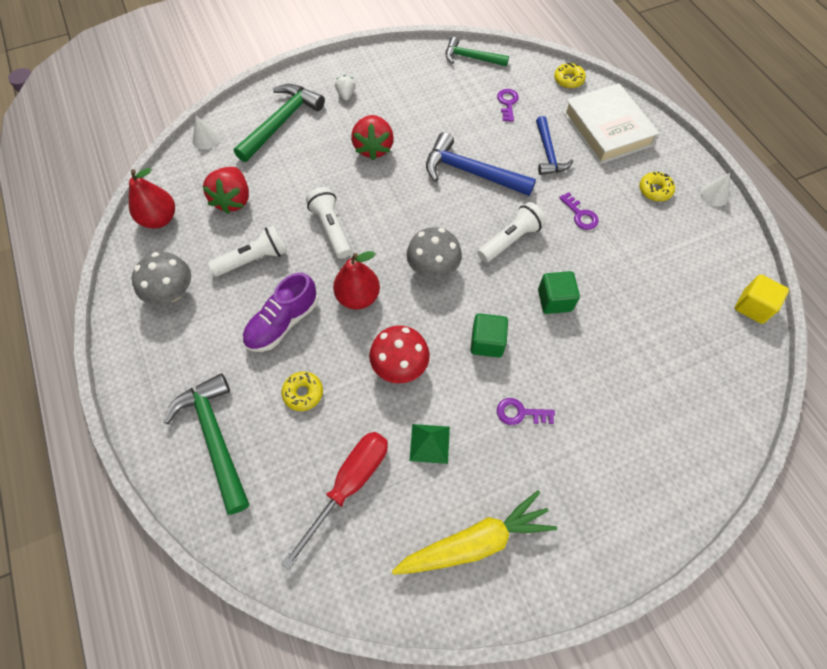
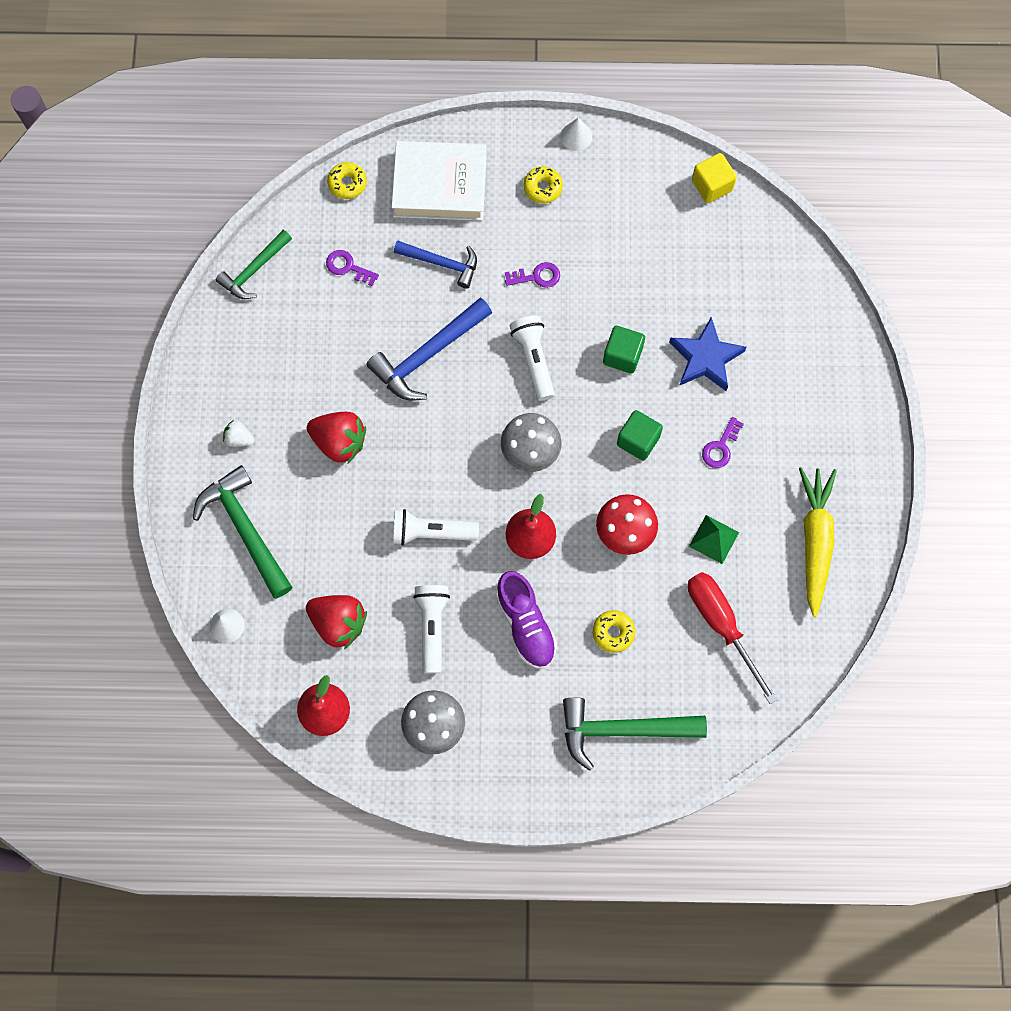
camera: 65 degrees left, 10 degrees up
(594, 366) = (705, 358): none -> blue star

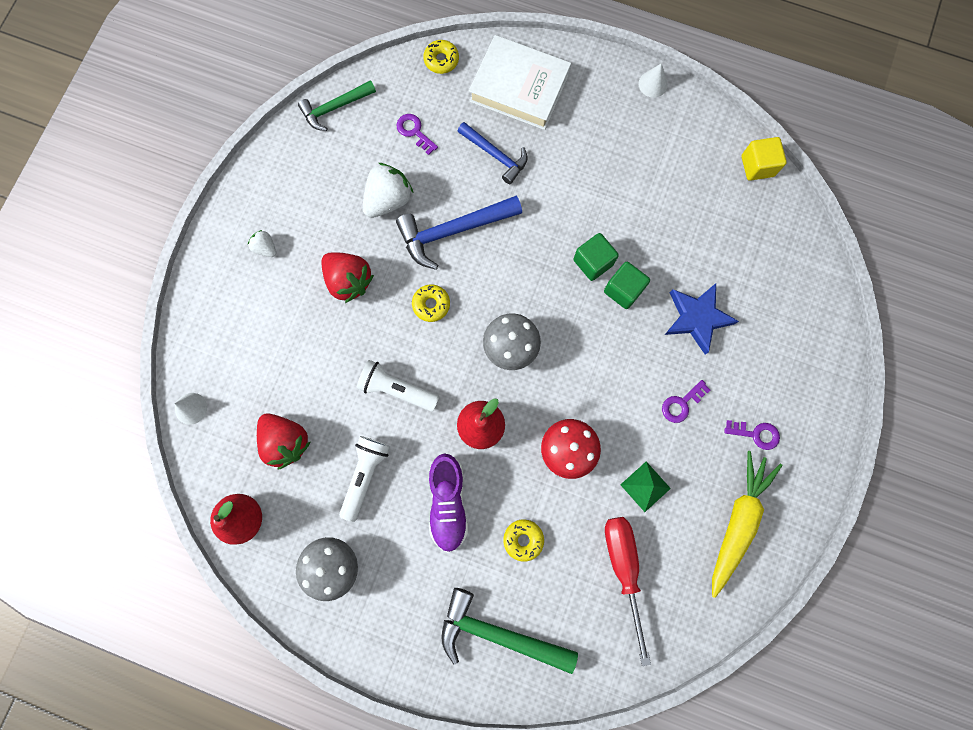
camera: 20 degrees right, 5 degrees up
(245, 529) = (240, 329): green hammer -> none
(348, 346) = (388, 200): none -> white strawberry
(533, 360) = (543, 267): white flashlight -> none
(537, 276) = (573, 194): purple key -> purple key (756, 434)
(542, 188) = (607, 119): yellow donut -> yellow donut (431, 304)
(638, 440) = (609, 371): green cube -> green cube (593, 262)

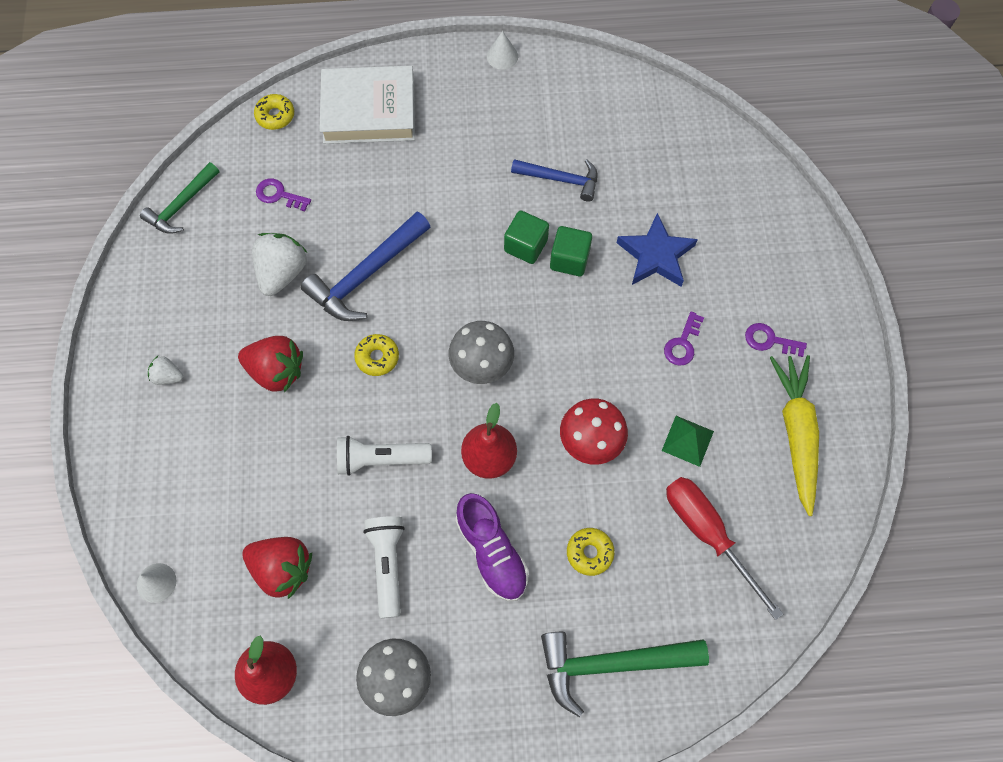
camera: 25 degrees left, 10 degrees down
(495, 155) = (375, 184): blue hammer -> blue hammer (560, 179)
(756, 434) = (769, 340): purple key -> purple key turned 150 degrees counterclockwise
(757, 166) = (641, 91): yellow cube -> none

